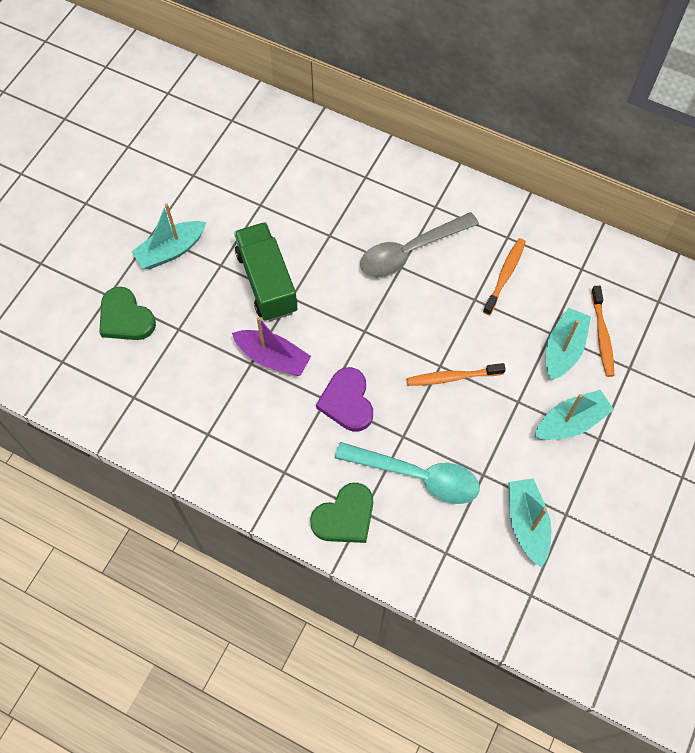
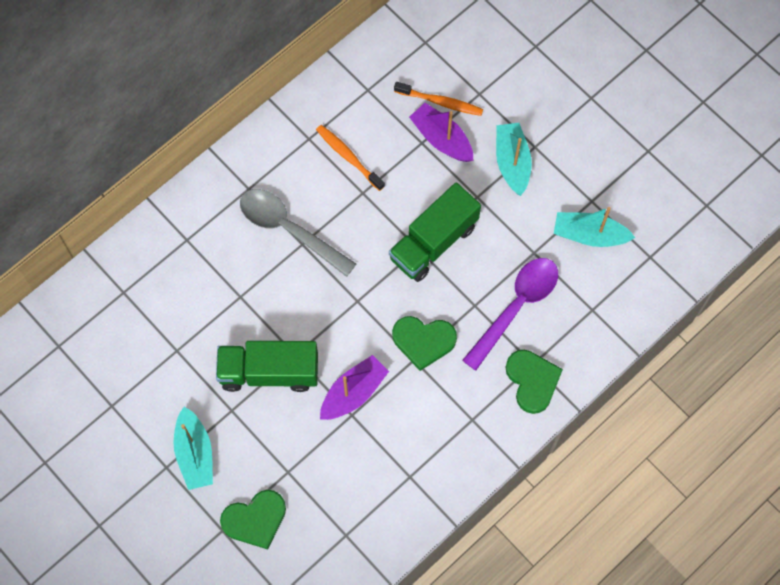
camera: 70 degrees left, 5 degrees up
(347, 401) = (423, 341): purple heart -> green heart
(410, 251) = (289, 229): grey spoon -> grey spoon turned 135 degrees clockwise
(417, 476) = (516, 307): turquoise spoon -> purple spoon
(452, 377) = (433, 242): orange toothbrush -> green truck
(563, 349) = (441, 139): turquoise boat -> purple boat

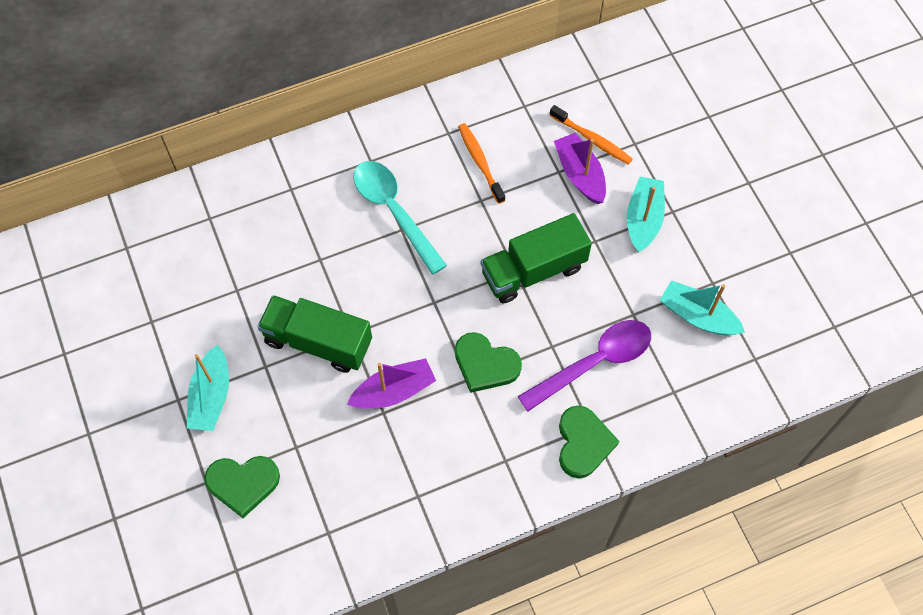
camera: 20 degrees right, 5 degrees down
(289, 229) = (394, 211): grey spoon -> turquoise spoon

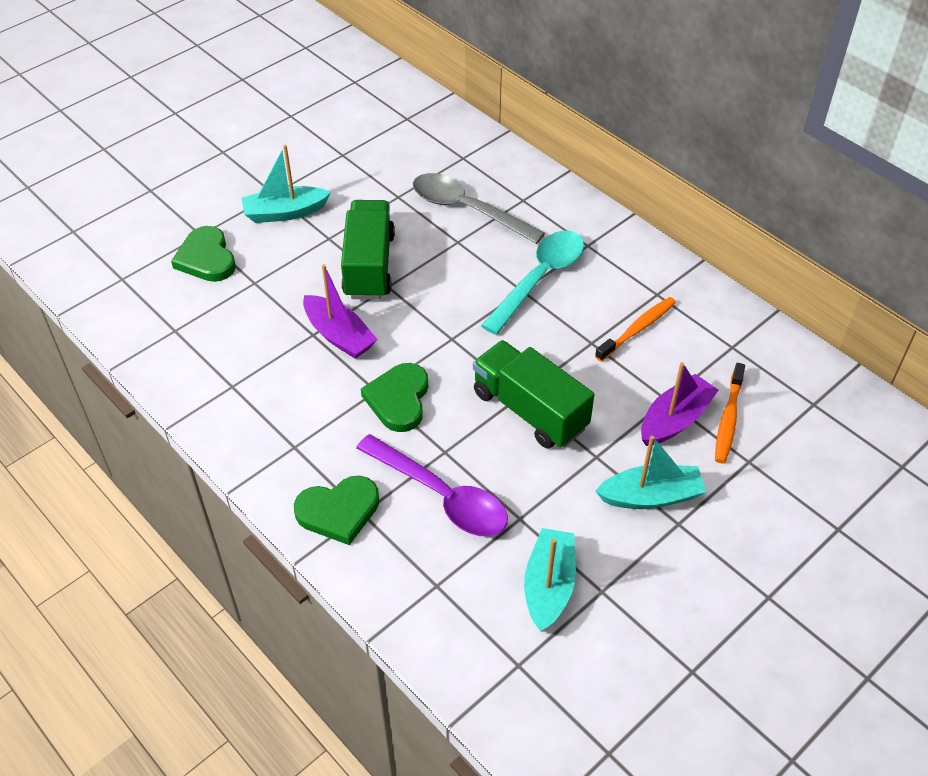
camera: 70 degrees right, 15 degrees down
(282, 238) = (467, 209): none -> grey spoon

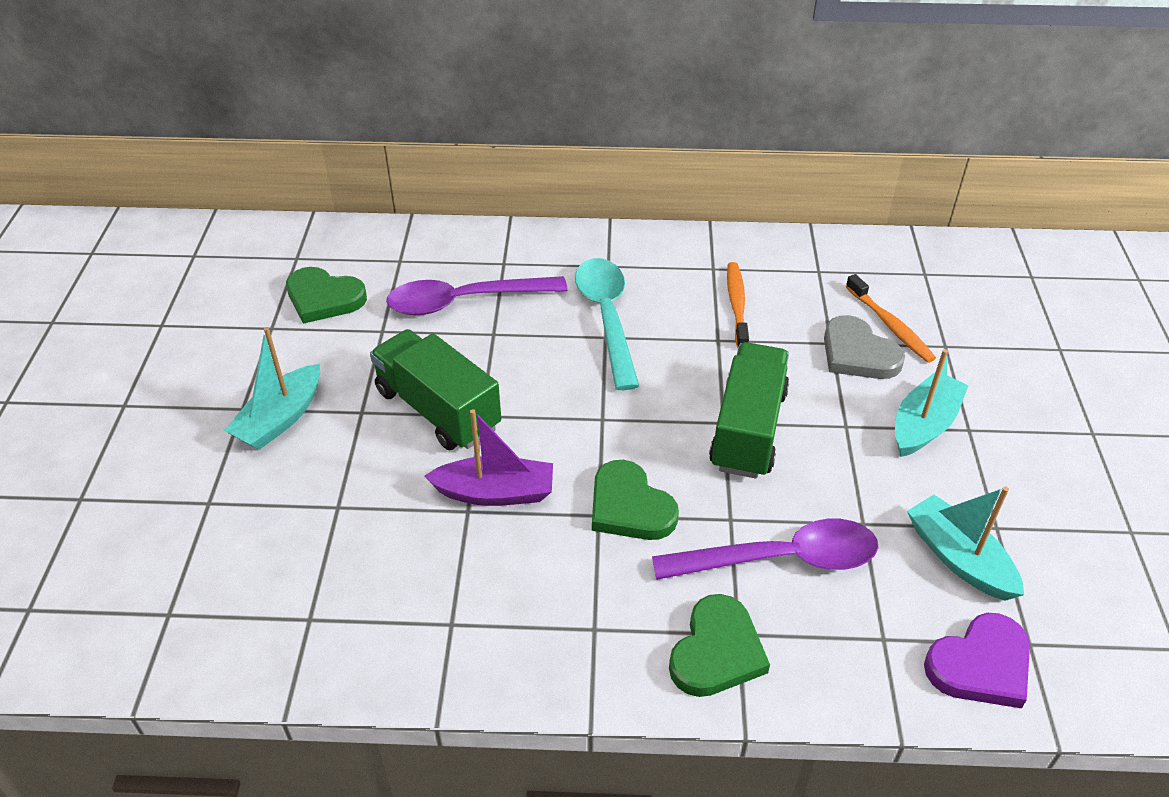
camera: 45 degrees left, 5 degrees down
(206, 258) = (248, 521): green heart -> green heart (324, 298)
(467, 209) = (465, 301): grey spoon -> purple spoon
(471, 648) = (980, 665): none -> purple heart
(529, 410) = (748, 429): green truck -> green truck turned 105 degrees clockwise
(675, 420) = (858, 354): purple boat -> grey heart

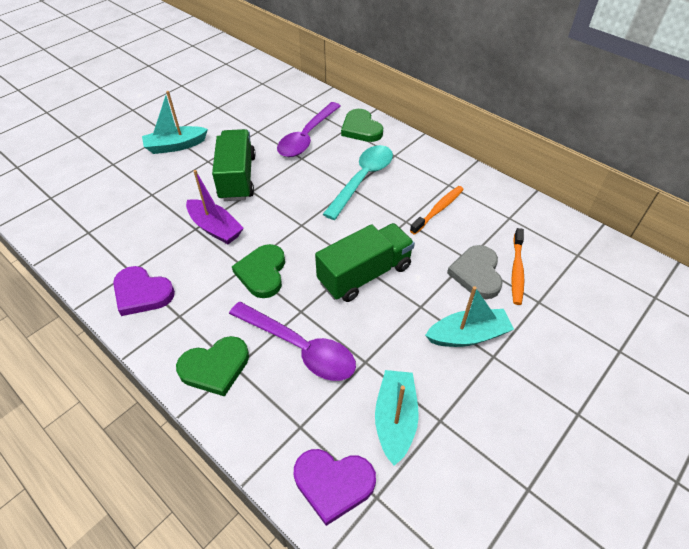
camera: 40 degrees right, 5 degrees up
(324, 298) = (252, 105): green heart -> green heart (361, 129)
(465, 301) = (307, 137): purple spoon -> purple spoon turned 90 degrees counterclockwise
(506, 638) = (142, 293): none -> purple heart

